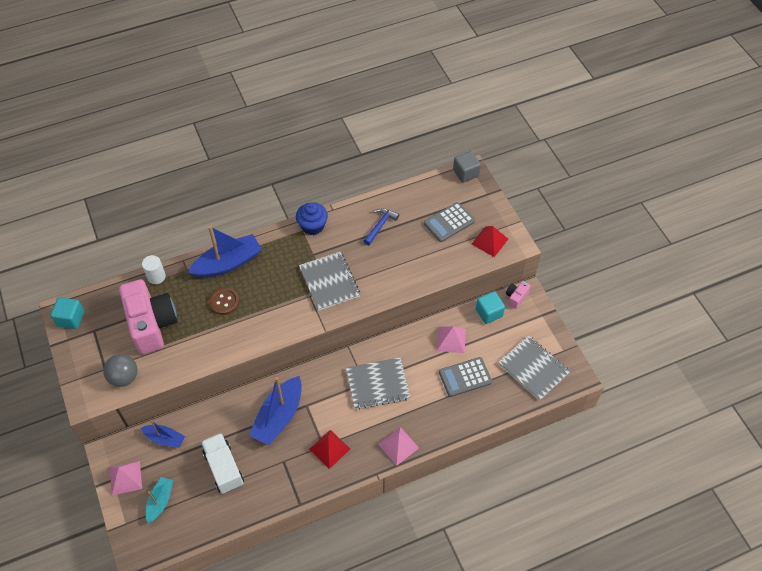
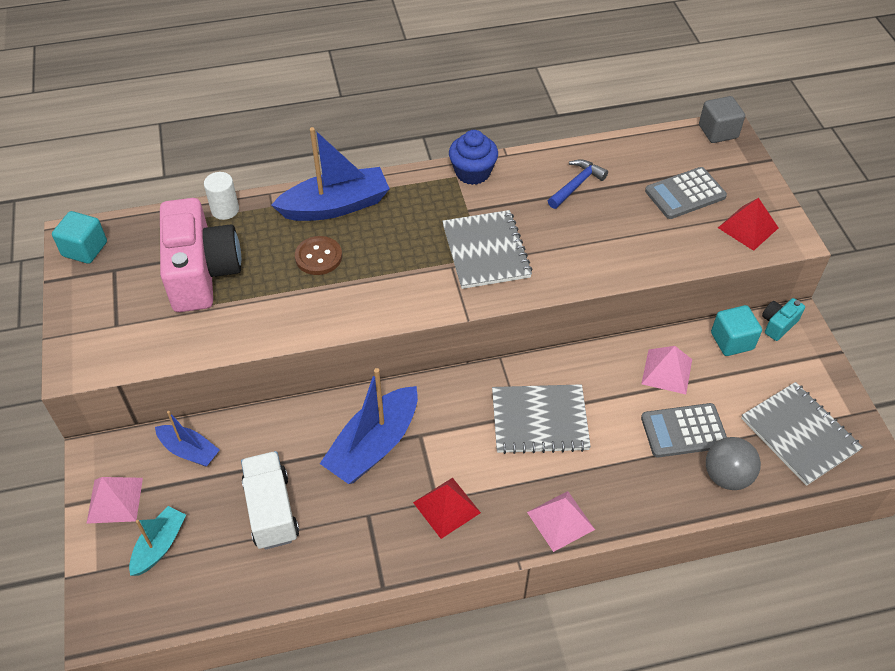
camera: 10 degrees right, 5 degrees down
(124, 377) = (142, 341): grey ball -> grey ball (727, 476)
(516, 297) = (778, 324): pink camera -> turquoise camera

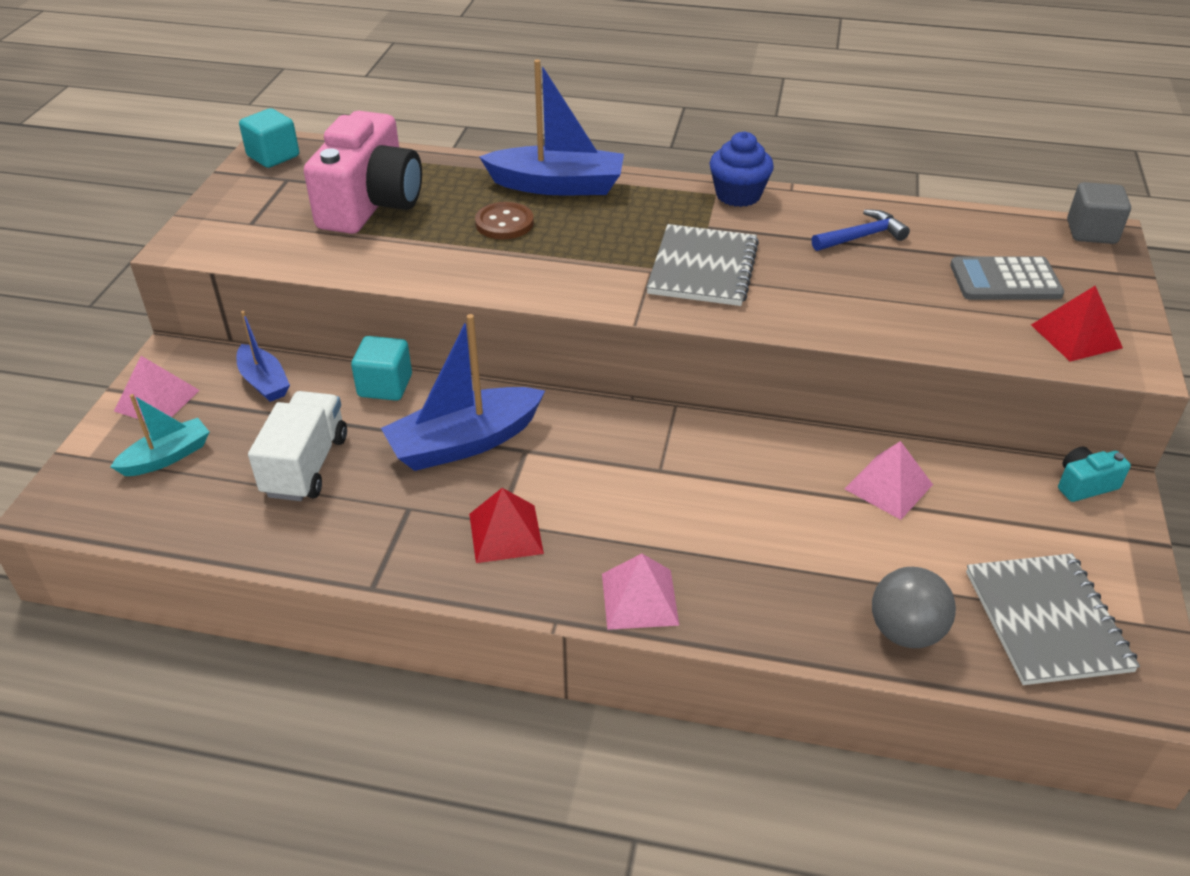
camera: 25 degrees right, 10 degrees down
(225, 210) = (437, 160): white cylinder -> none
(539, 420) = (682, 484): grey notebook -> none
(683, 431) = (872, 559): grey calculator -> none
(732, 341) = (1003, 482): turquoise cube -> turquoise cube (385, 386)

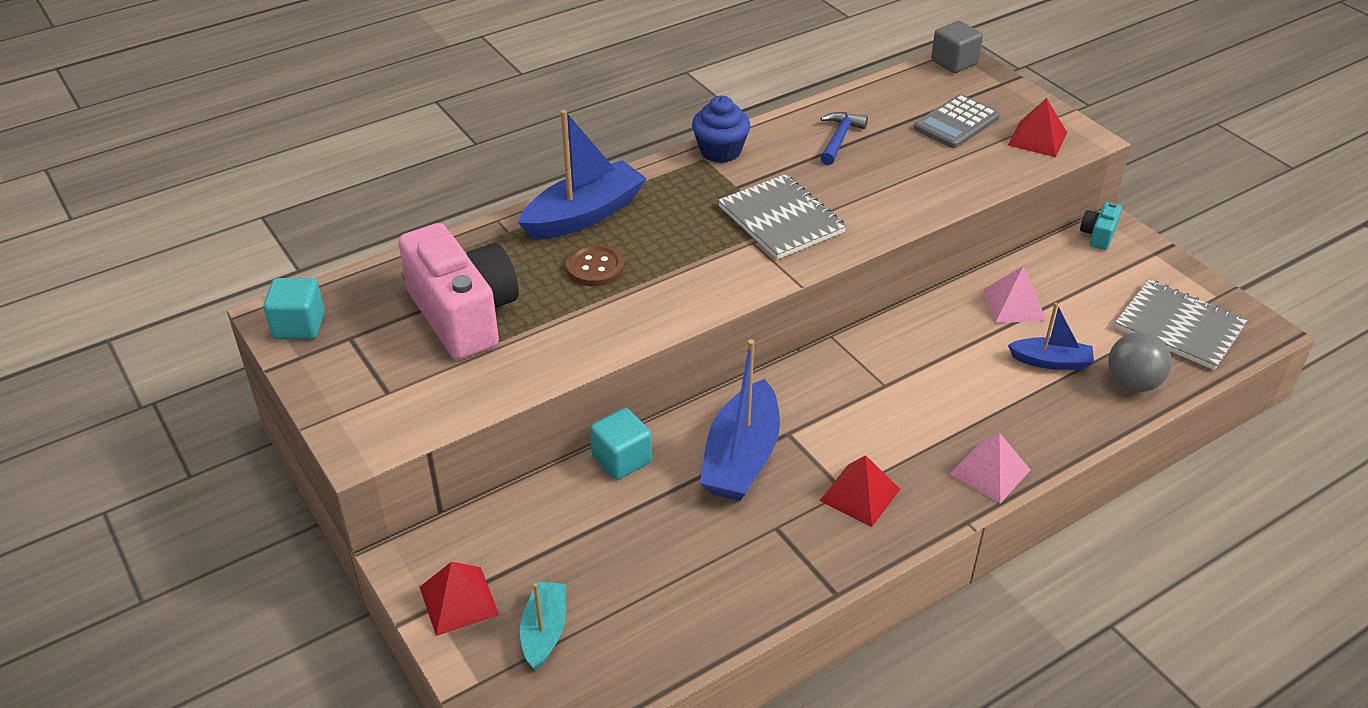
camera: 45 degrees left, 0 degrees up
(157, 400) = (458, 600): pink pyramid -> red pyramid
(264, 382) = (523, 523): blue boat -> blue boat (1051, 361)
(306, 465) = (660, 555): white truck -> none

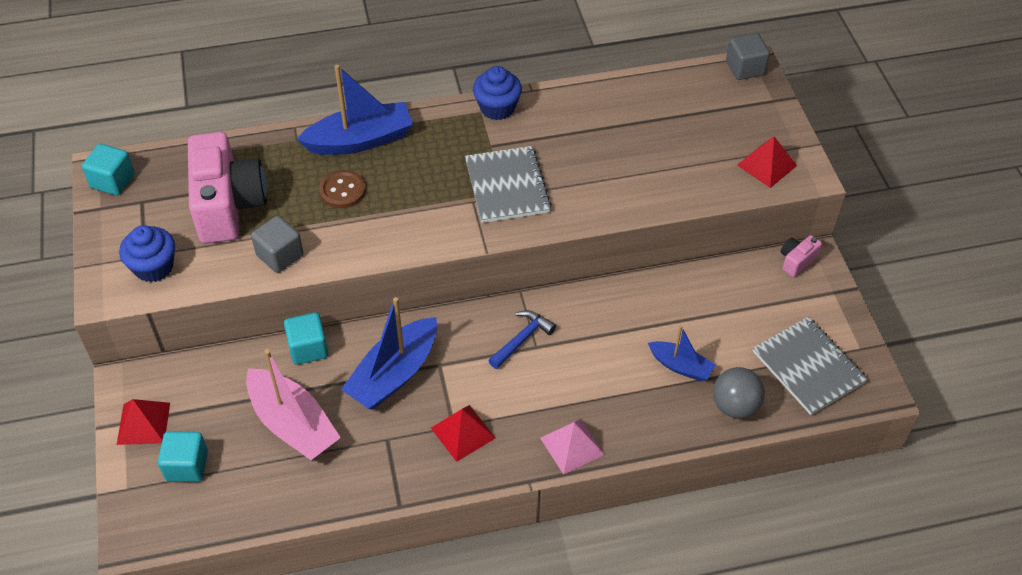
camera: 20 degrees right, 10 degrees up
(407, 401) = (154, 267): none -> blue cupcake
(544, 631) = (187, 466): turquoise boat -> turquoise cube
(560, 349) = (280, 255): none -> grey cube
(652, 545) = (293, 424): none -> pink boat
(839, 138) = (600, 121): blue hammer -> blue hammer (522, 339)
(956, 123) = (707, 131): grey calculator -> none
(1014, 304) = (683, 306): pink pyramid -> none
(1098, 235) = (796, 261): turquoise camera -> pink camera

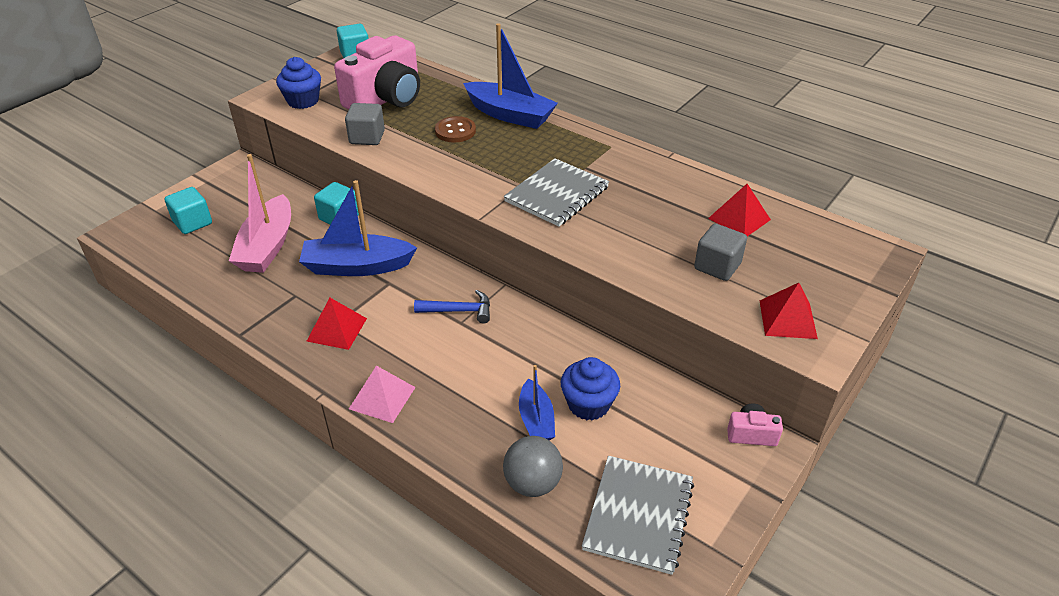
camera: 50 degrees right, 10 degrees down
(143, 423) = (212, 188): red pyramid -> red pyramid (739, 219)
(497, 108) = (626, 151): blue cupcake -> blue cupcake (588, 404)
(745, 68) = (875, 247): grey cube -> grey cube (717, 266)

